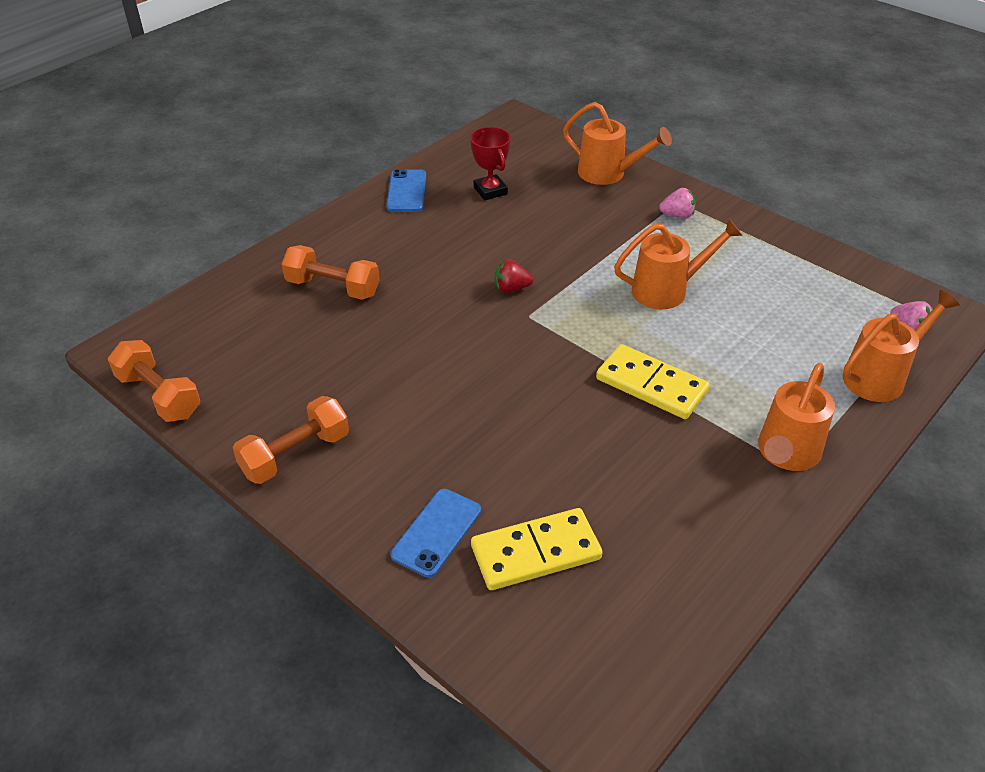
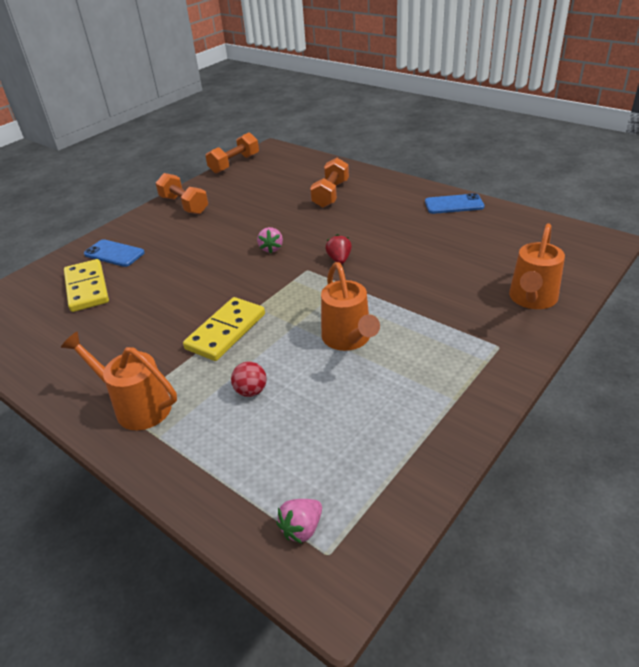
camera: 90 degrees right, 5 degrees down
(490, 191) = (471, 239): red trophy -> none
(677, 215) = (474, 346): pink strawberry -> pink strawberry (271, 248)
(752, 361) = (251, 391): none -> red ball
(880, 376) = (223, 488): orange watering can -> none

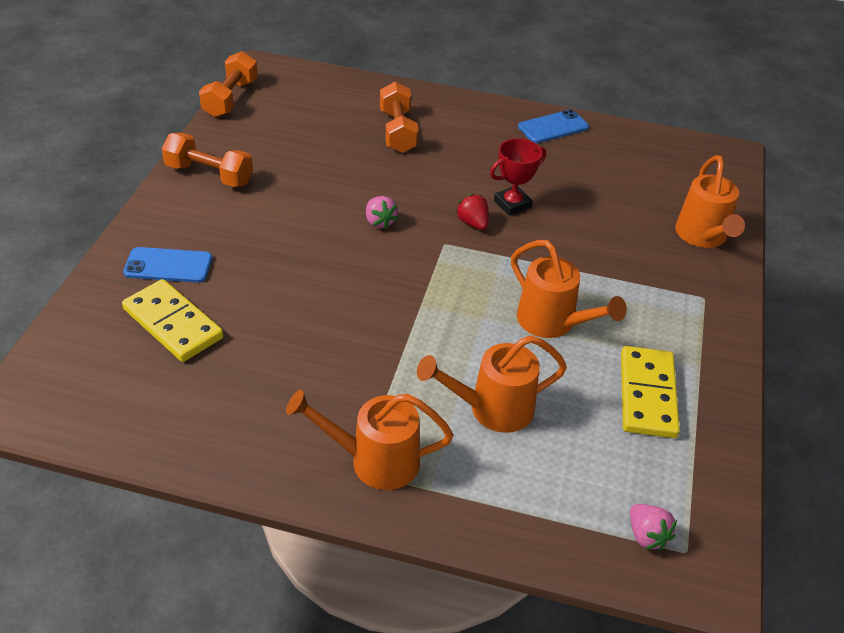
camera: 30 degrees left, 5 degrees up
(226, 331) = (407, 344): yellow domino -> yellow domino (647, 395)
(251, 391) = (492, 409): red ball -> orange watering can
(302, 528) = (646, 536): pink strawberry -> pink strawberry turned 45 degrees counterclockwise
(380, 251) = (512, 204): none -> red trophy

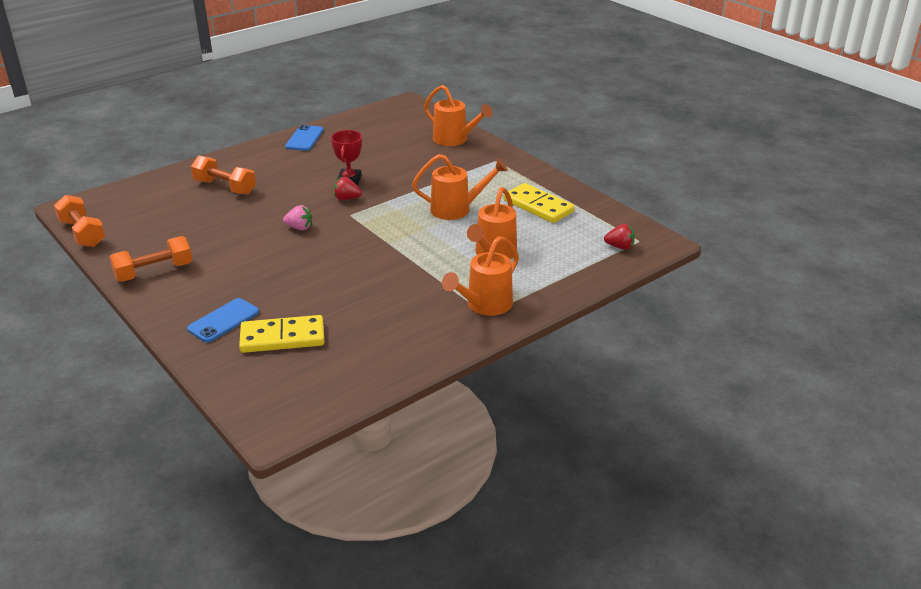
camera: 50 degrees left, 10 degrees down
(646, 536) = (620, 247): pink strawberry -> red strawberry

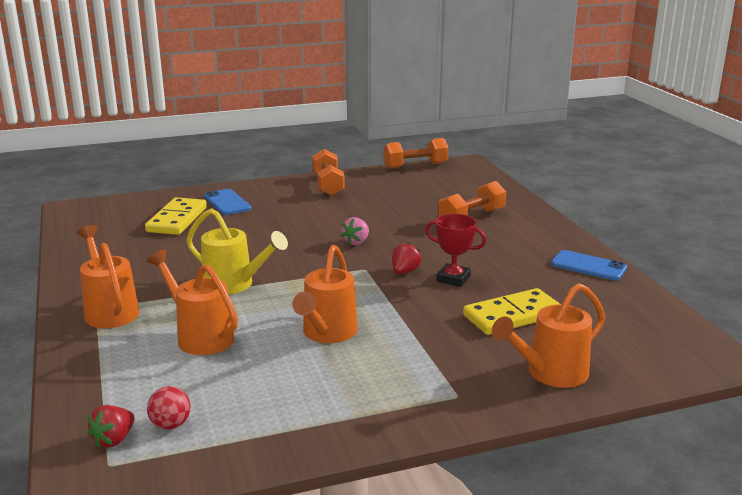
camera: 110 degrees right, 10 degrees down
(408, 262) = (234, 285): none -> yellow watering can
(538, 206) = (286, 398): yellow domino -> yellow domino (512, 315)
(591, 234) = (171, 425): none -> red ball

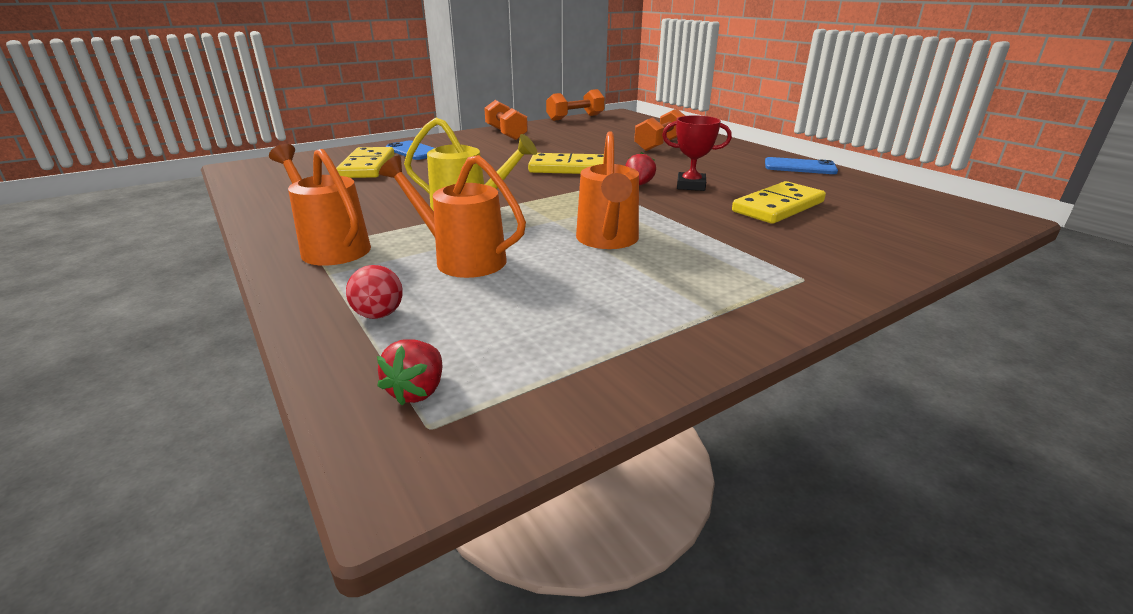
camera: 15 degrees left, 5 degrees up
(171, 425) = (489, 358): red ball -> red ball (379, 314)
(356, 242) = (570, 168): pink strawberry -> yellow domino
(550, 373) = (871, 248): orange watering can -> none

